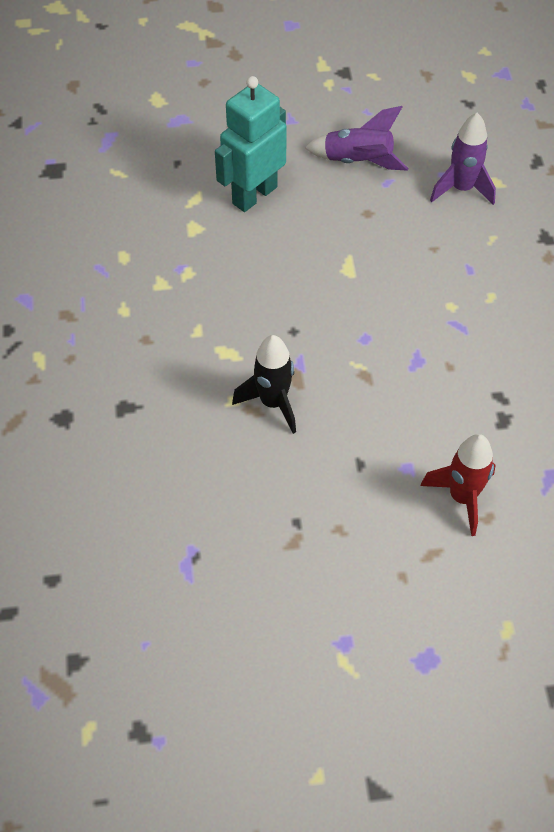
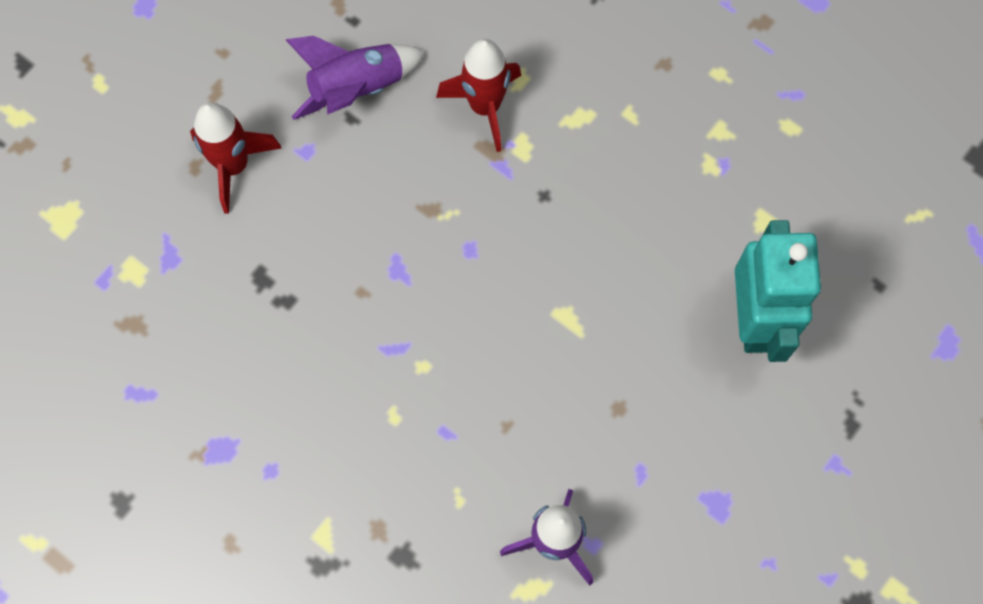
camera: 135 degrees right, 15 degrees up
(273, 402) = (485, 106): black rocket -> red rocket
(358, 161) = (701, 473): purple rocket -> purple rocket (357, 89)

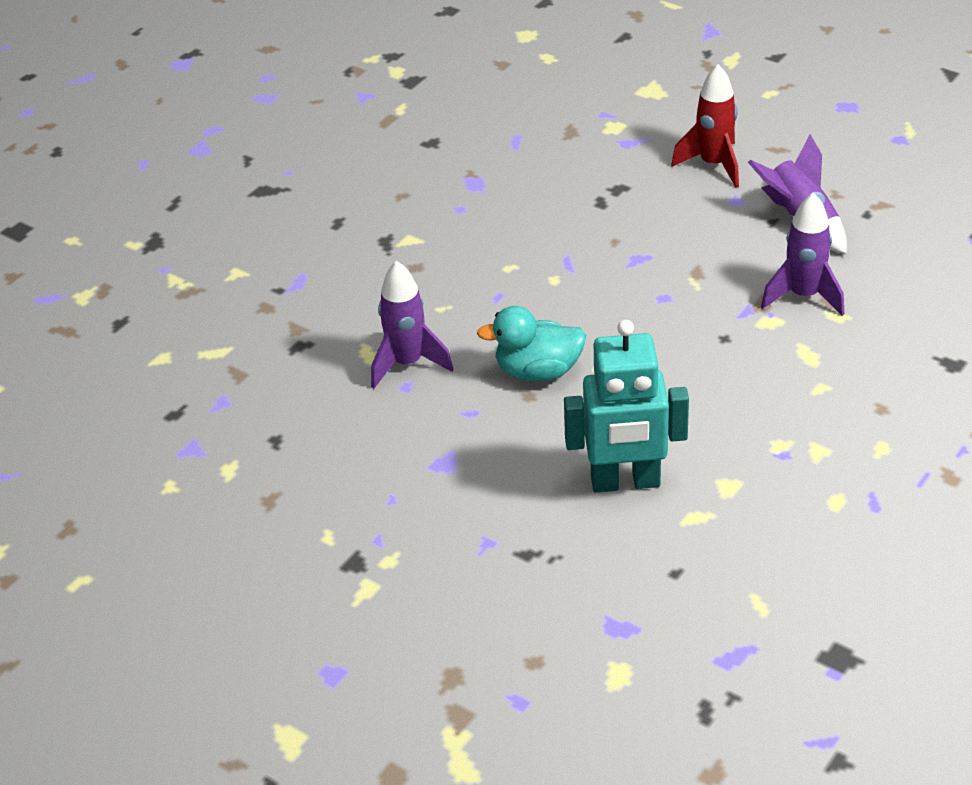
camera: 90 degrees right, 30 degrees down
(485, 106) = (804, 296): red rocket -> purple rocket
(580, 395) = (538, 371): none -> turquoise duck

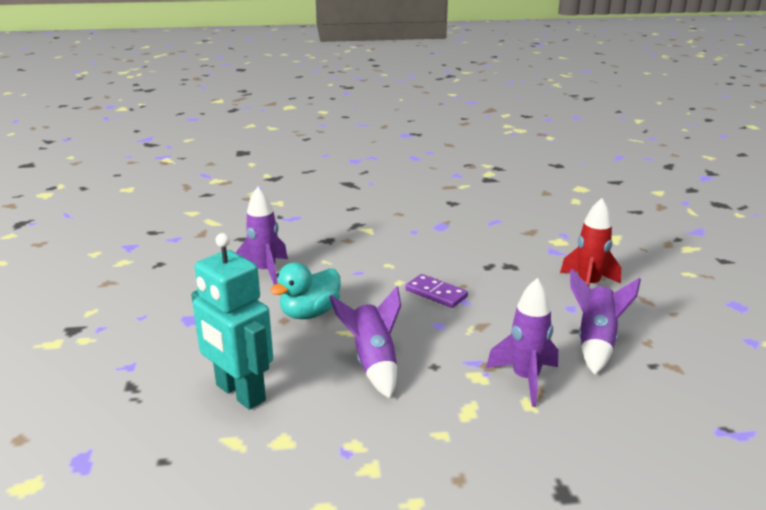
camera: 45 degrees right, 15 degrees down
(538, 371) = (310, 313): turquoise duck -> turquoise duck turned 90 degrees counterclockwise
(607, 267) = (436, 293): none -> purple domino
(675, 372) = (373, 362): none -> purple rocket

